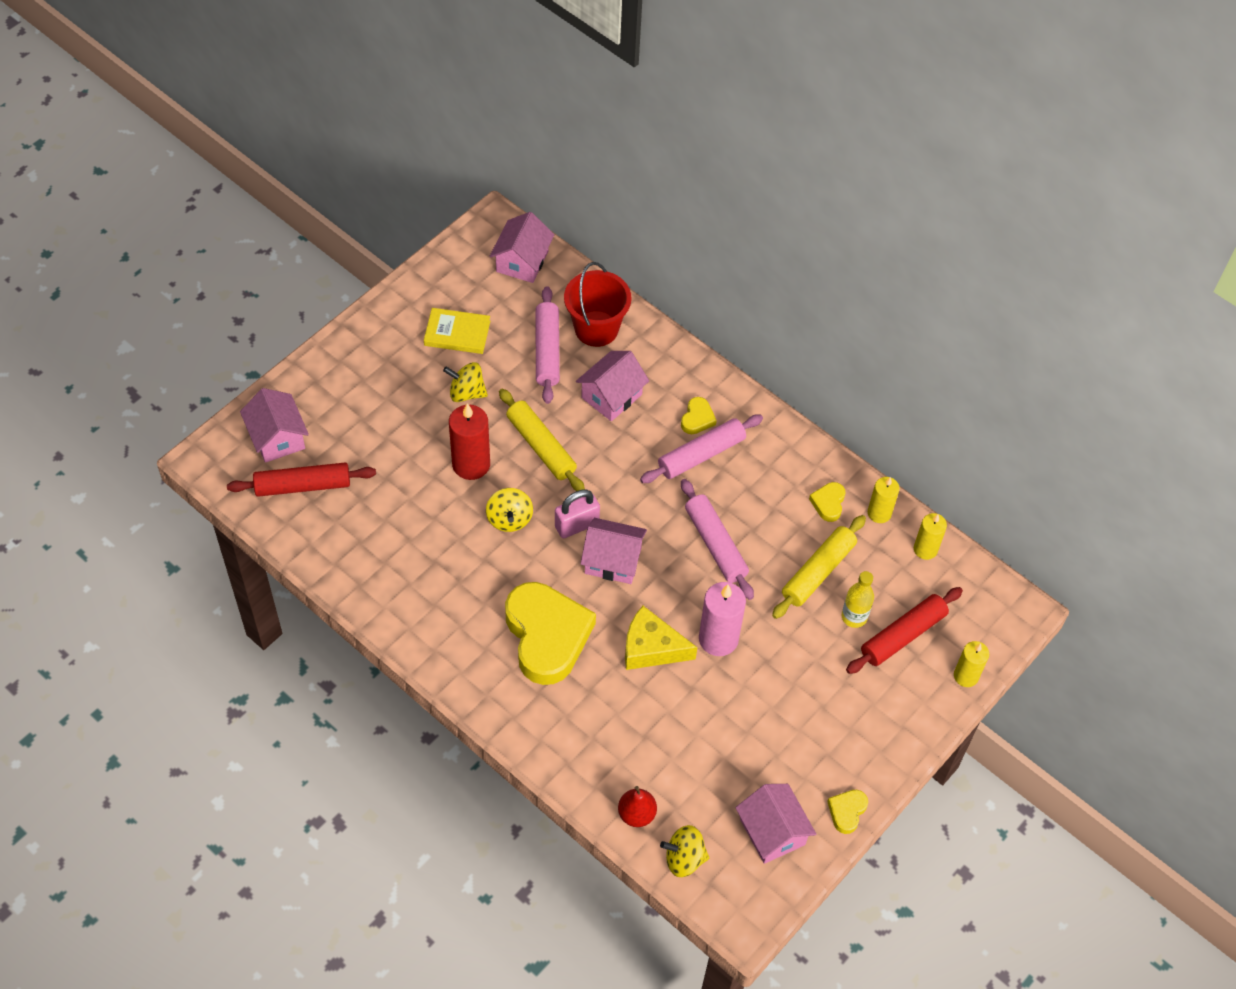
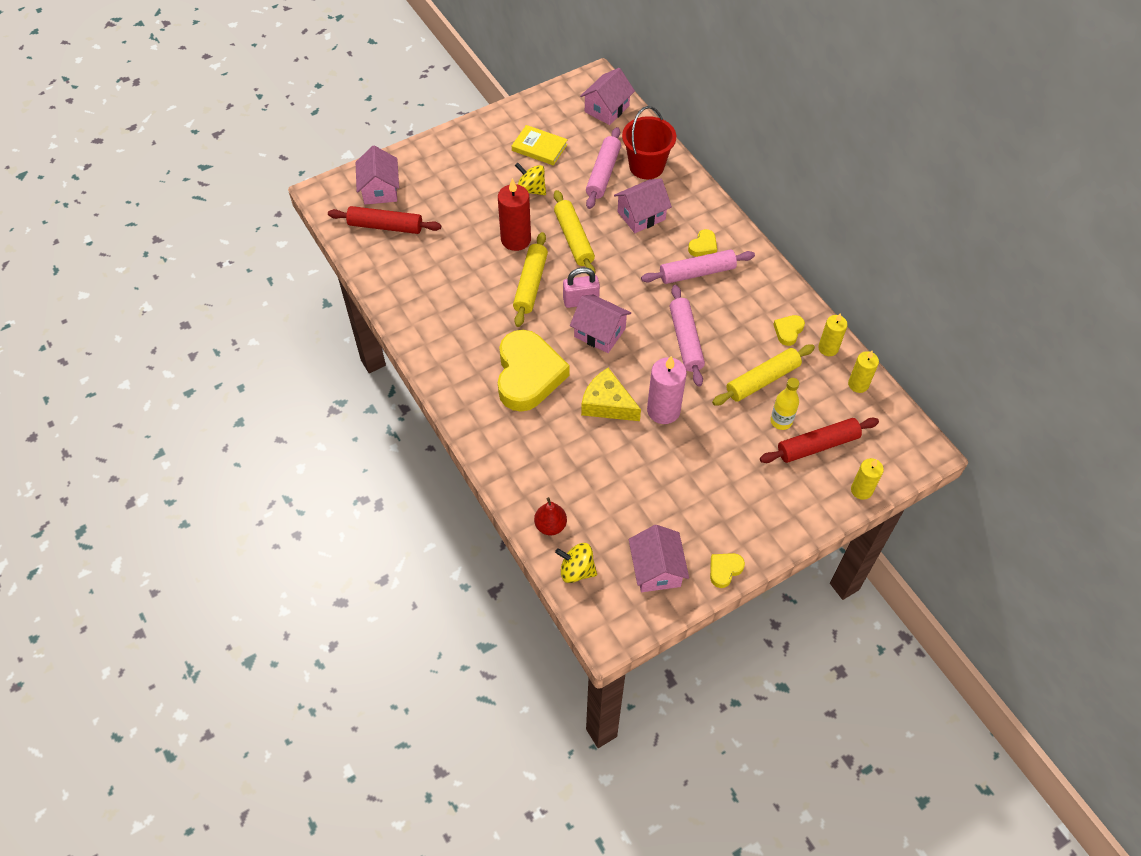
camera: 20 degrees right, 0 degrees up
(509, 519) = (530, 284): yellow spinning top -> yellow rolling pin

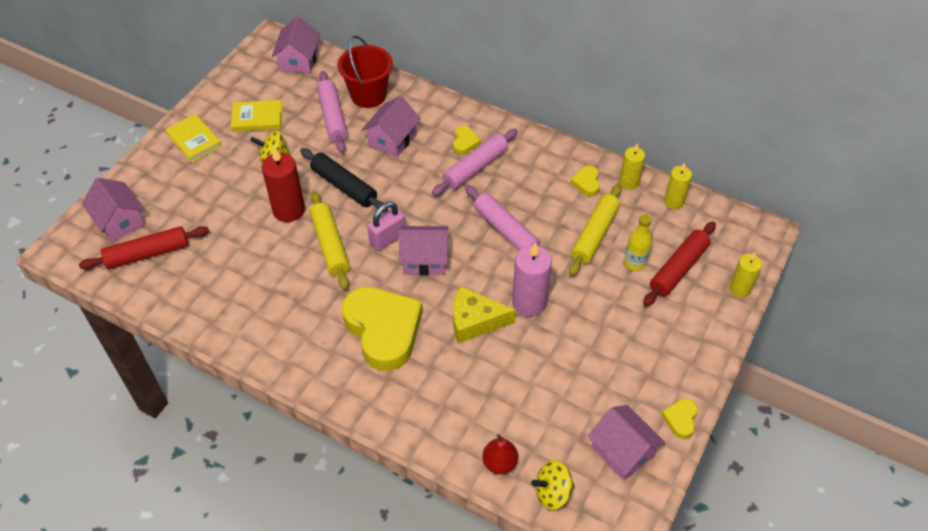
camera: 30 degrees left, 5 degrees down
(477, 145) = (194, 140): none -> yellow book
(574, 239) = (344, 186): yellow rolling pin -> black rolling pin

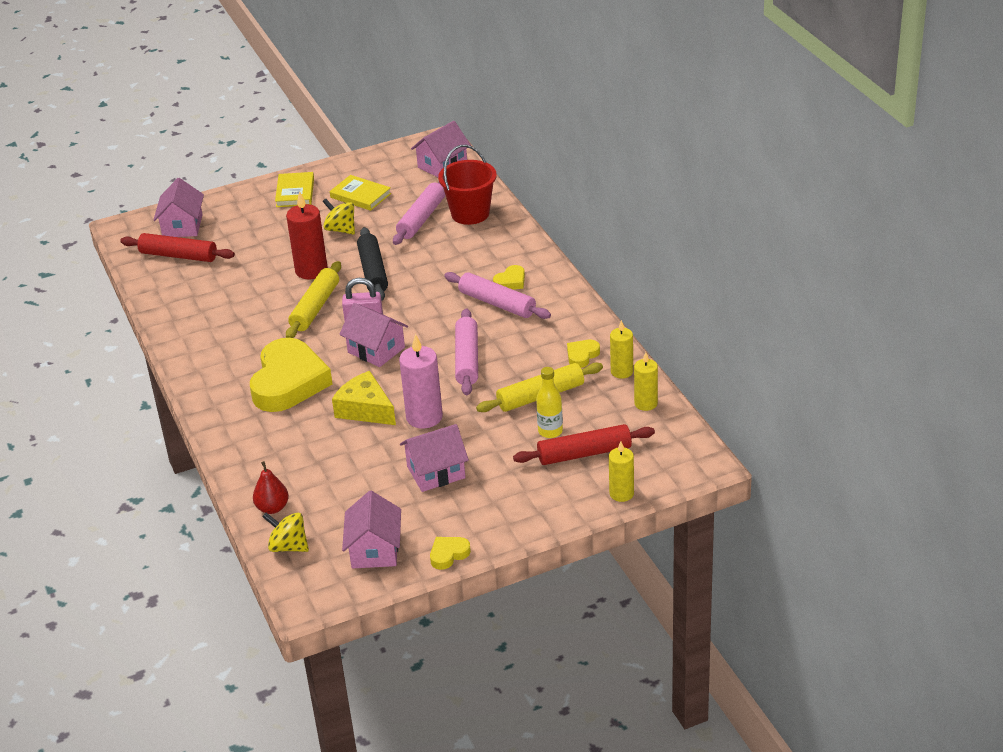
camera: 40 degrees right, 15 degrees down
(392, 139) = (451, 254): pink house -> pink house (436, 472)
(475, 168) = (497, 303): pink rolling pin -> pink rolling pin turned 45 degrees clockwise

